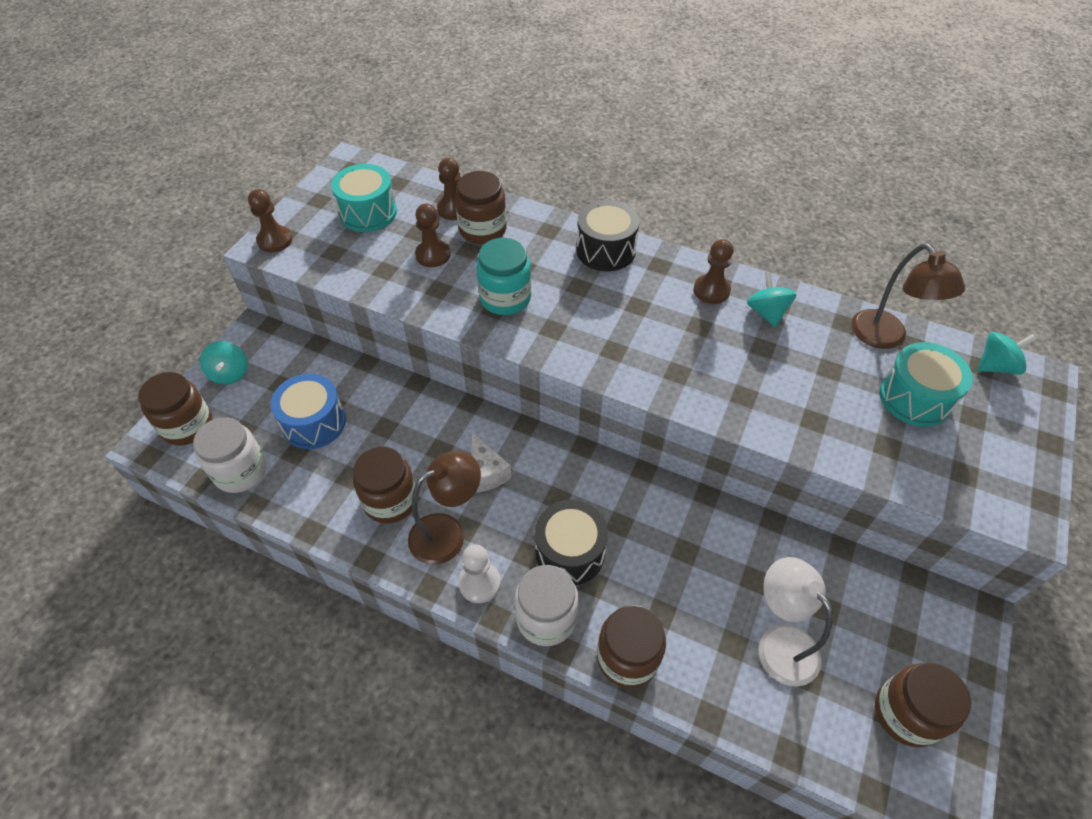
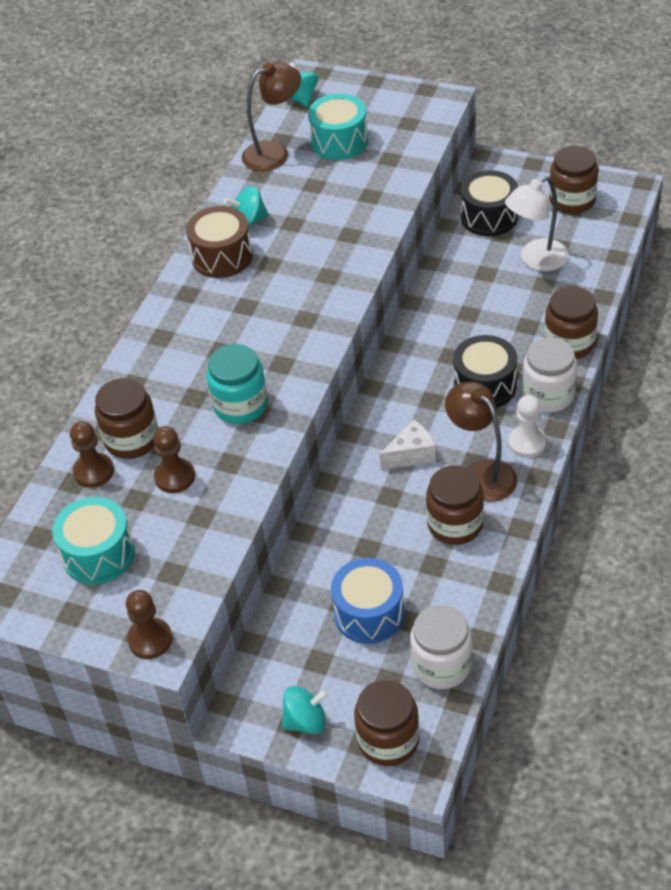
camera: 90 degrees left, 5 degrees down
(605, 250) = (165, 335): black drum -> black drum (489, 217)
(711, 290) = (222, 257): brown pawn -> brown drum

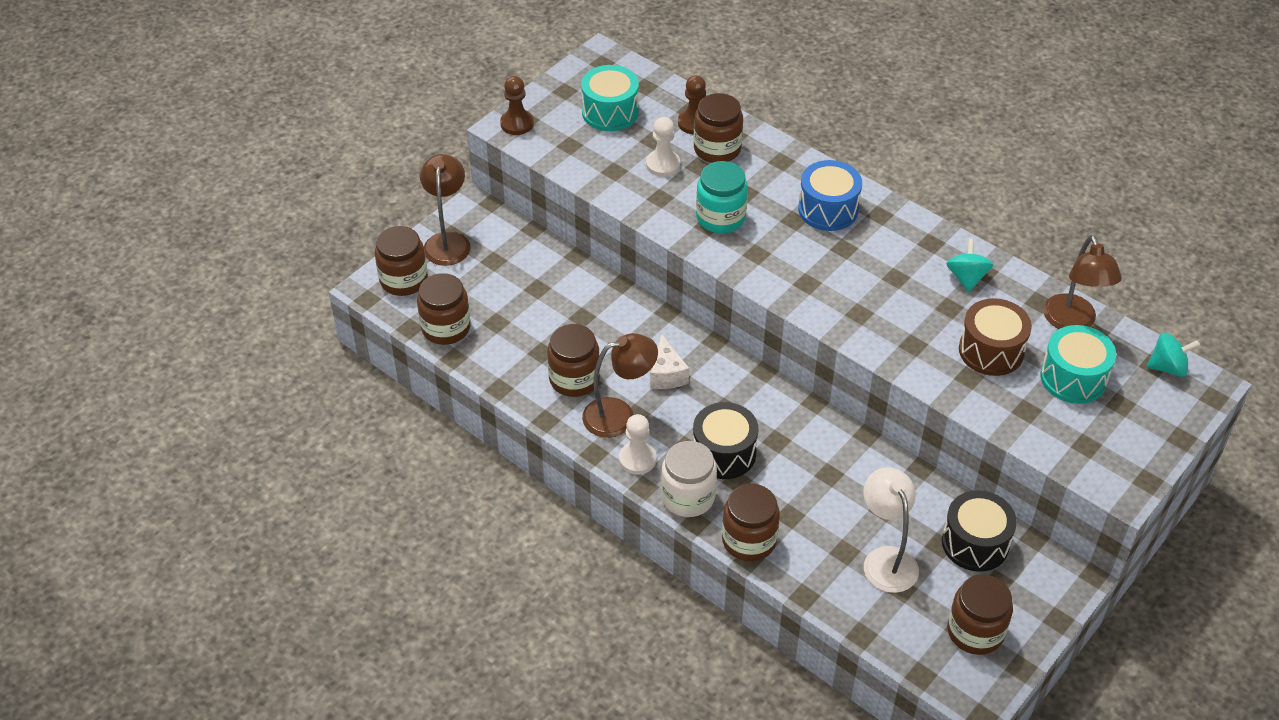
camera: 105 degrees right, 0 degrees up
(175, 477) = (663, 165): brown pawn -> white pawn
(222, 257) = (921, 248): brown drum -> brown drum (991, 351)
(306, 721) = (448, 241): turquoise spinning top -> brown lamp
(369, 613) = (518, 300): blue drum -> blue drum (828, 209)
(441, 665) = (446, 328): white jar -> brown jar

